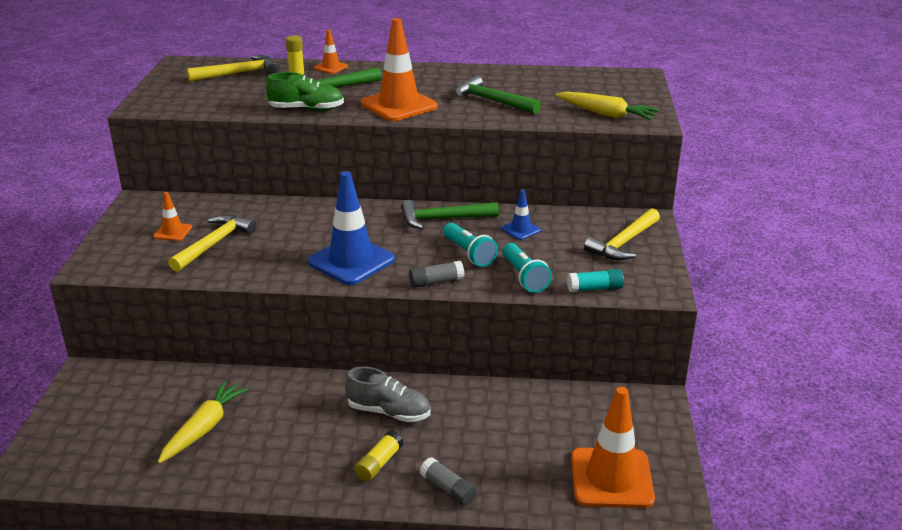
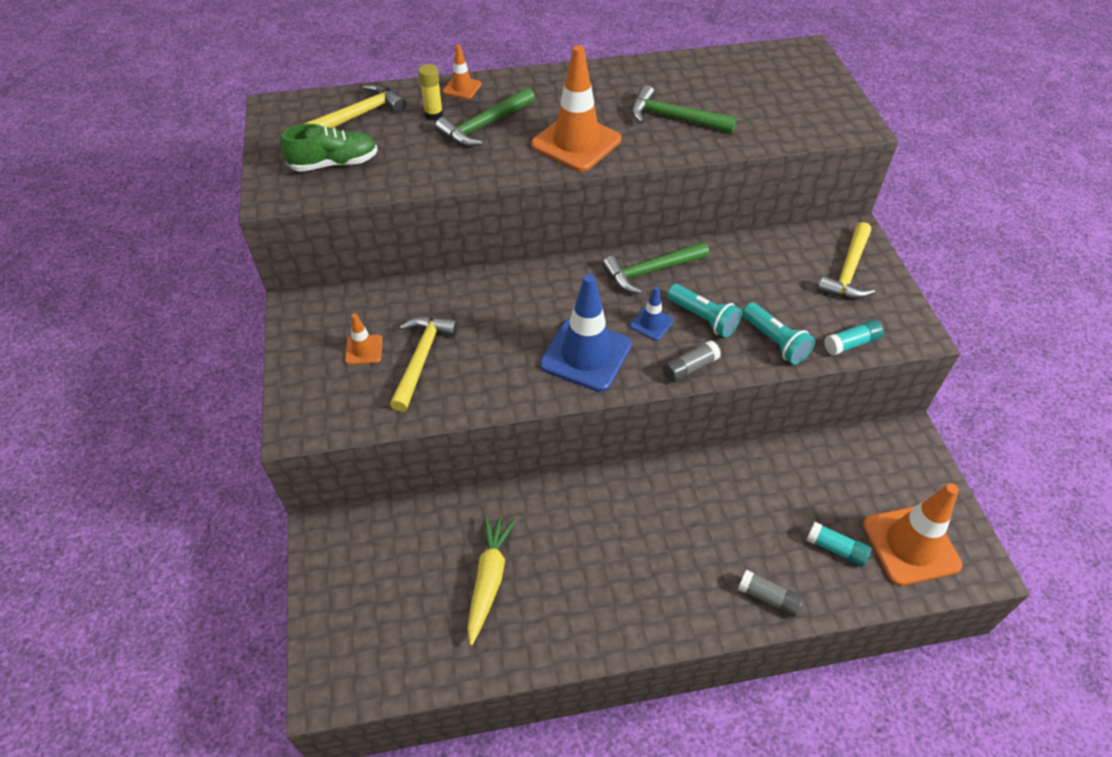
camera: 15 degrees left, 20 degrees up
(306, 109) = (474, 167): green shoe -> green shoe (334, 164)
(379, 463) = (687, 582): yellow glue stick -> none
(389, 412) = (666, 511): grey shoe -> none
(520, 229) = (738, 272): blue traffic cone -> blue traffic cone (651, 323)
(534, 467) = (836, 549): none -> turquoise glue stick
(606, 114) = (806, 121): yellow carrot -> none

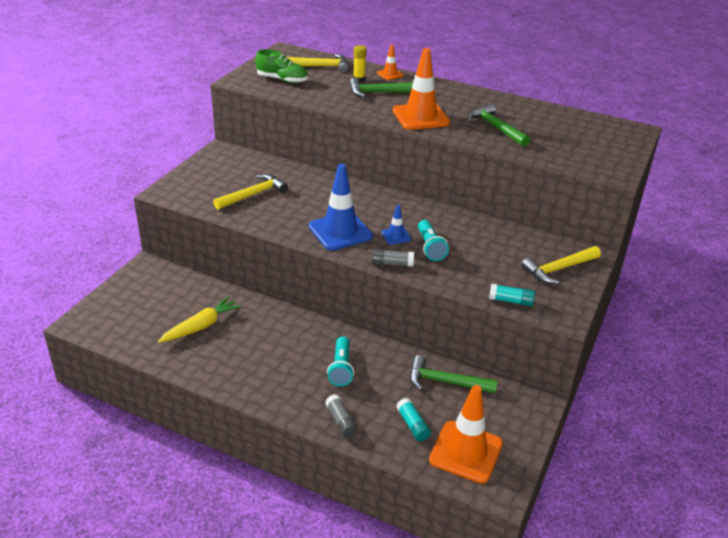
camera: 35 degrees right, 15 degrees down
(364, 350) = (230, 179): orange traffic cone -> none
(651, 271) = (427, 214): green hammer -> green hammer (445, 382)
(775, 341) = (461, 277): turquoise flashlight -> turquoise flashlight (341, 368)

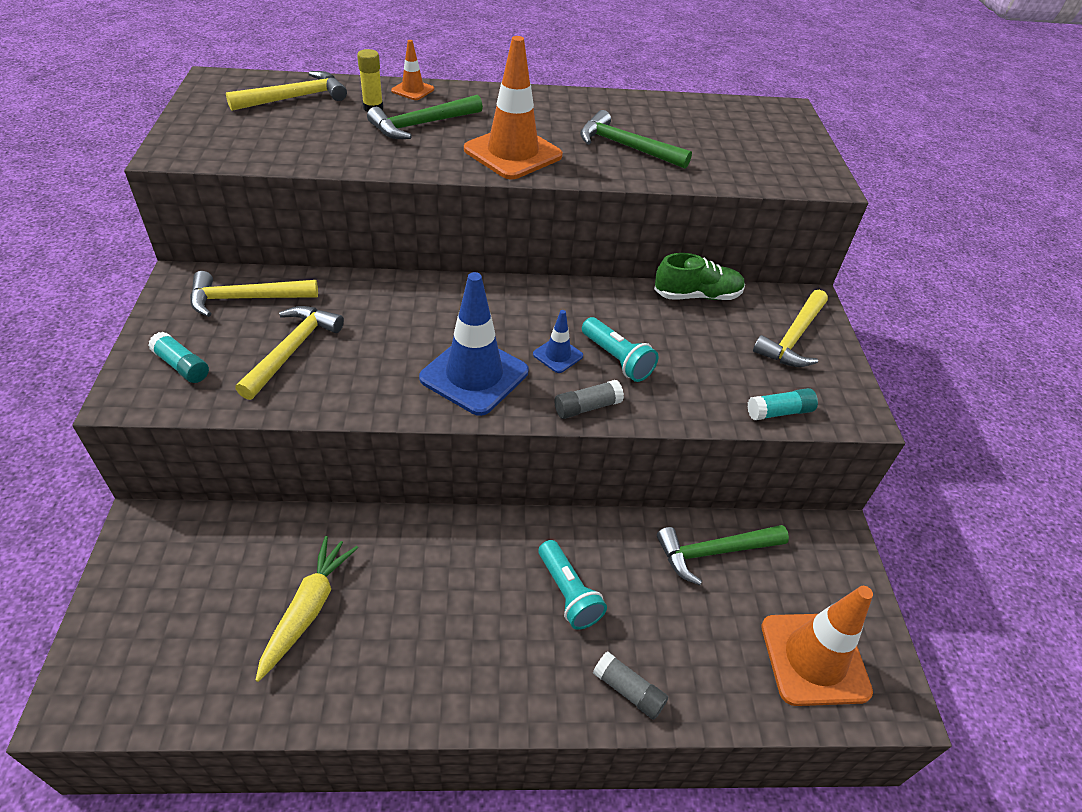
camera: 30 degrees left, 10 degrees up
(246, 166) = (246, 298): none -> yellow hammer
(282, 80) = (250, 134): green shoe -> green shoe (697, 295)
(412, 425) = (723, 647): turquoise glue stick -> turquoise glue stick (182, 366)

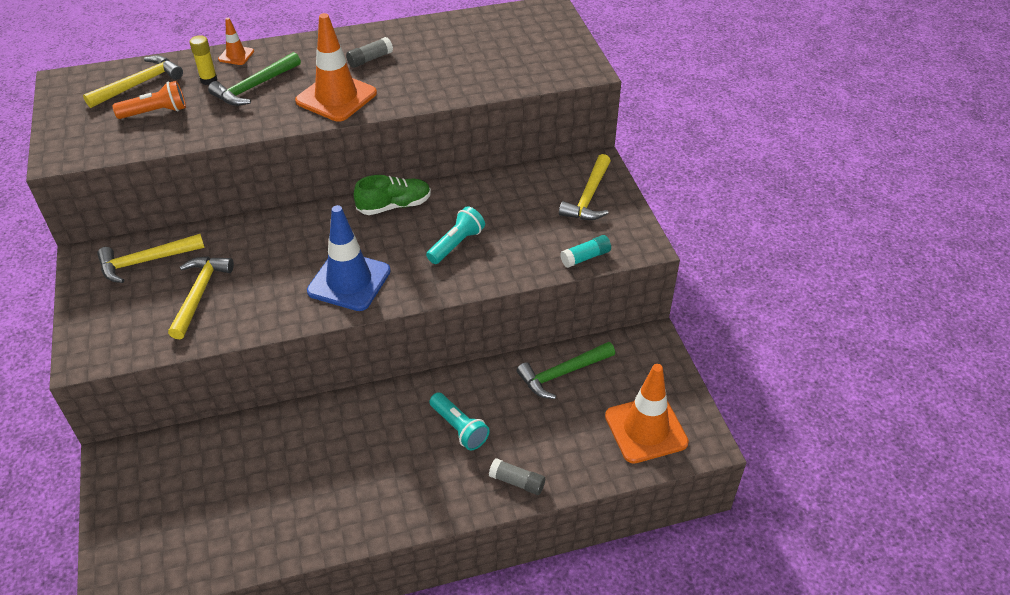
camera: 10 degrees left, 0 degrees up
(182, 366) = (116, 326): turquoise glue stick -> none
(301, 129) = (155, 112): none -> orange flashlight
(308, 609) = (266, 486): yellow carrot -> none
(558, 355) = (410, 251): blue traffic cone -> none
(587, 407) = (441, 286): grey glue stick -> grey glue stick (370, 59)
(617, 359) = (456, 244): turquoise flashlight -> turquoise flashlight turned 90 degrees counterclockwise
(626, 147) = (426, 72): green hammer -> none
(697, 295) = (509, 179): green shoe -> green shoe (394, 206)

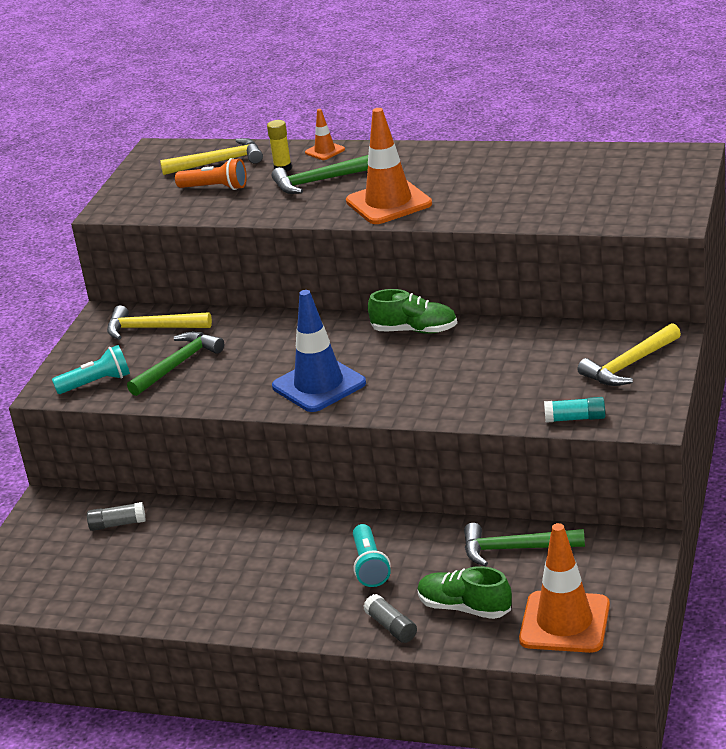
camera: 35 degrees right, 15 degrees down
(199, 294) = (178, 365): yellow hammer -> green hammer
(370, 59) = (451, 174): grey glue stick -> grey glue stick (117, 524)
(456, 244) = (449, 377): turquoise flashlight -> turquoise flashlight (96, 383)
(562, 442) = (464, 608): none -> green shoe

